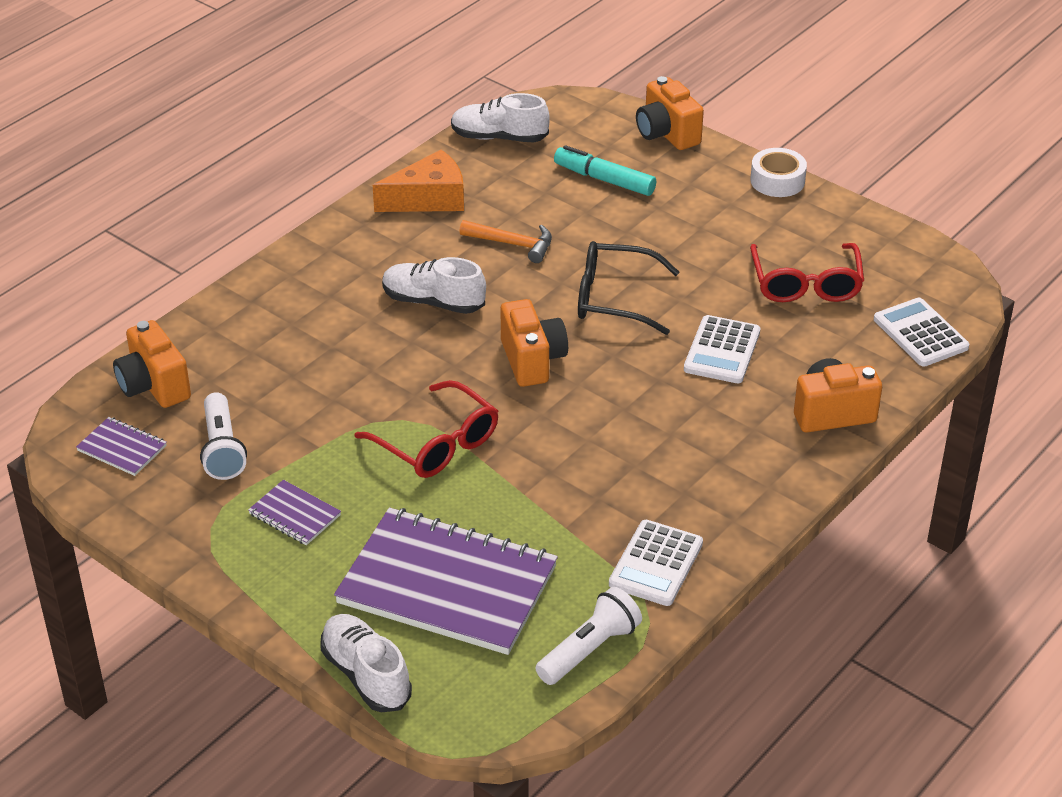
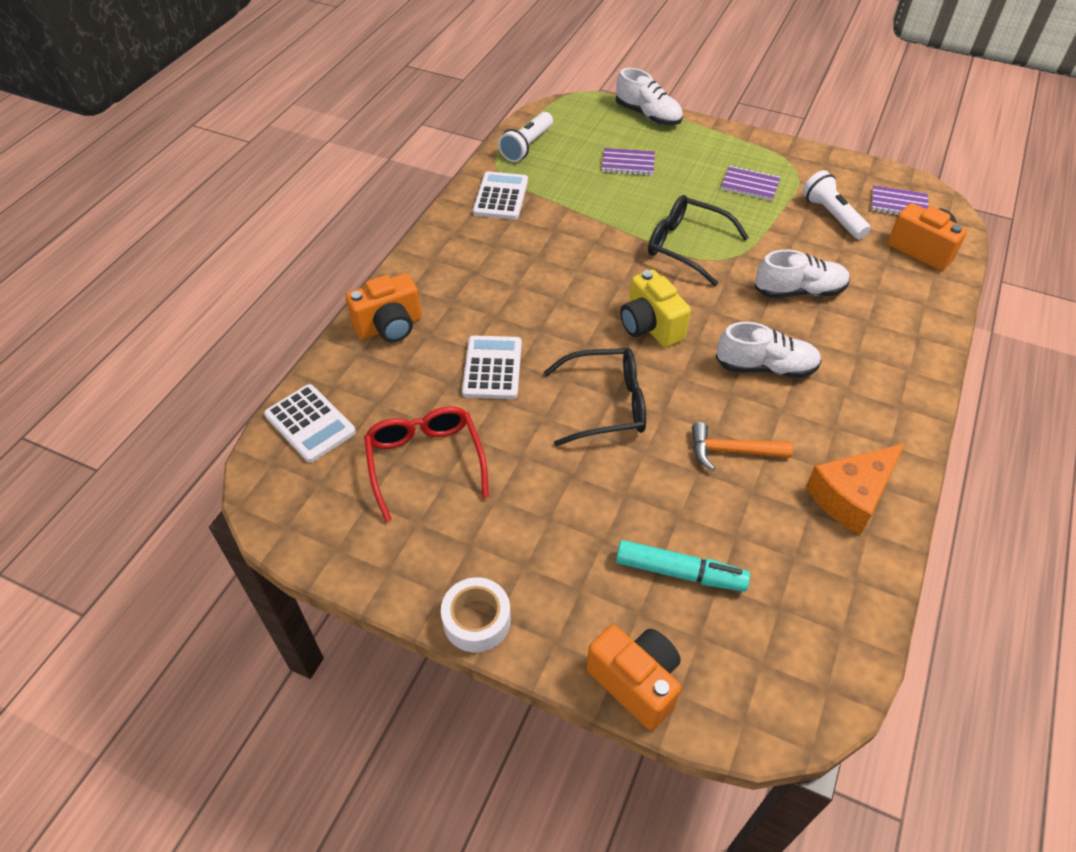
camera: 165 degrees right, 10 degrees up
(437, 444) = (686, 246): red glasses -> black glasses
(447, 585) = (628, 163): purple notebook -> purple notebook, size x0.43
(499, 137) = (837, 621): white shoe -> white shoe (799, 291)
(532, 361) = (650, 326): orange camera -> yellow camera

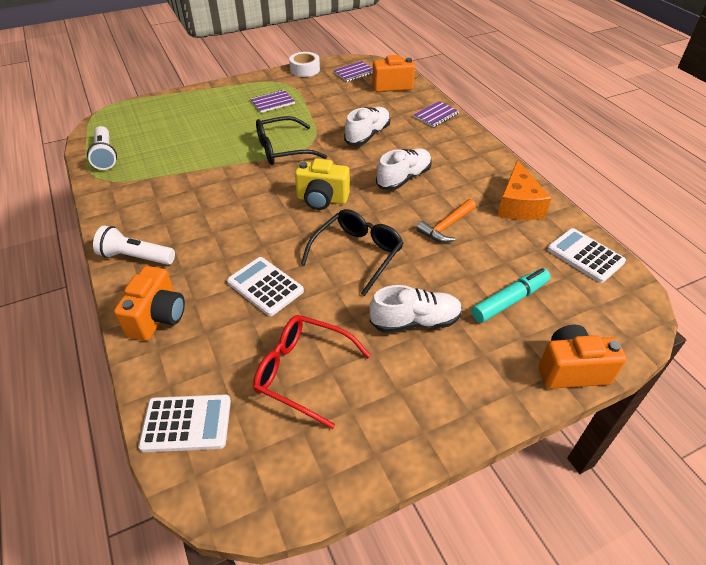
camera: 50 degrees left, 5 degrees down
(476, 620) = (462, 425): white tape -> white tape (305, 69)
(501, 196) = (128, 192): white calculator -> white calculator (585, 256)
(628, 163) = (188, 129): purple notebook -> purple notebook (436, 115)
(648, 115) = (164, 99): white shoe -> white shoe (415, 321)
(832, 216) = (332, 94): white flashlight -> white flashlight (135, 257)

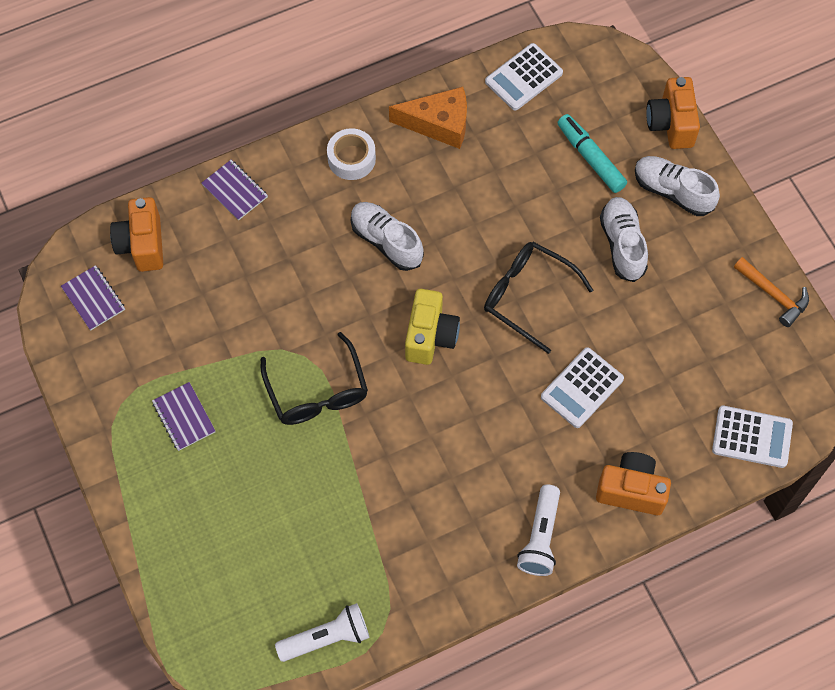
camera: 90 degrees left, 20 degrees up
(186, 423) = (752, 437): white calculator -> white calculator turned 105 degrees clockwise
(303, 372) = (690, 344): red glasses -> none
(305, 69) = (75, 376): white tape -> white tape (351, 159)
(367, 135) = (284, 281): white shoe -> white shoe (672, 191)
(446, 226) = (479, 202): orange hammer -> orange hammer (773, 295)

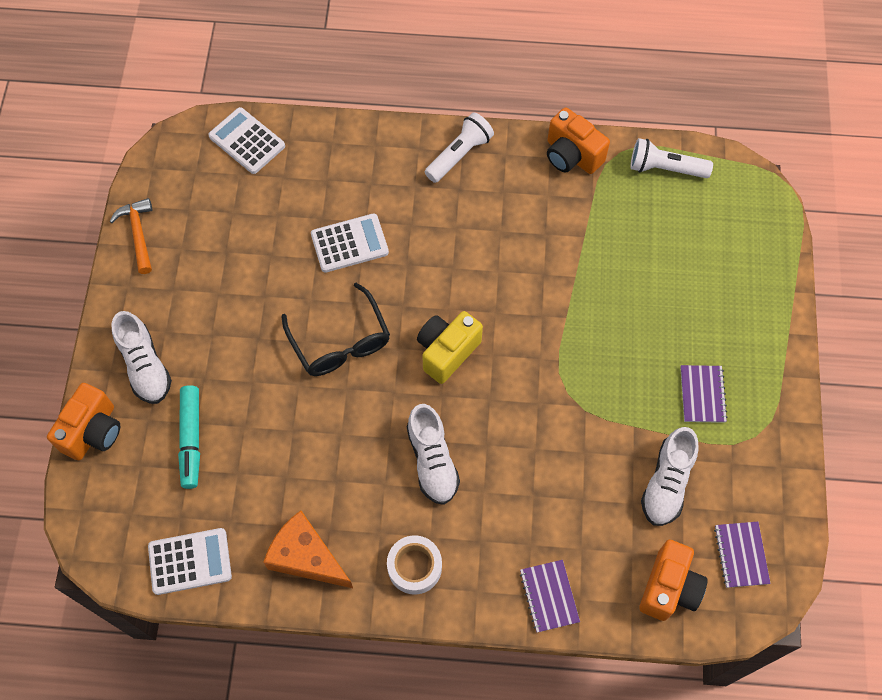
camera: 150 degrees left, 0 degrees up
(317, 391) = (573, 356): black glasses -> none
(622, 244) = (226, 343): white shoe -> white shoe (666, 483)
(631, 490) = (367, 151): orange camera -> orange camera (571, 155)

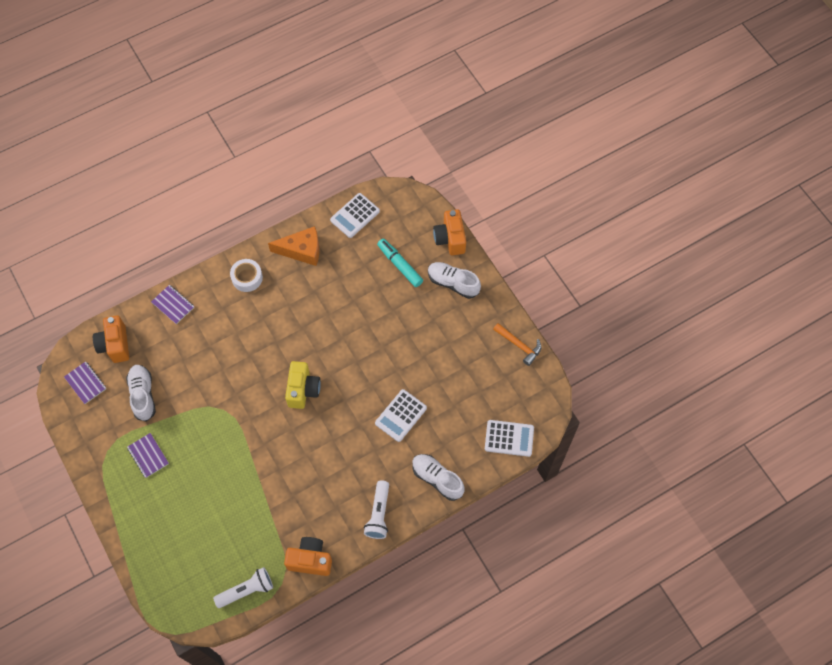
camera: 145 degrees right, 0 degrees up
(340, 342) = (364, 359): black glasses -> none
(432, 461) = (272, 330): white shoe -> white shoe (437, 479)

